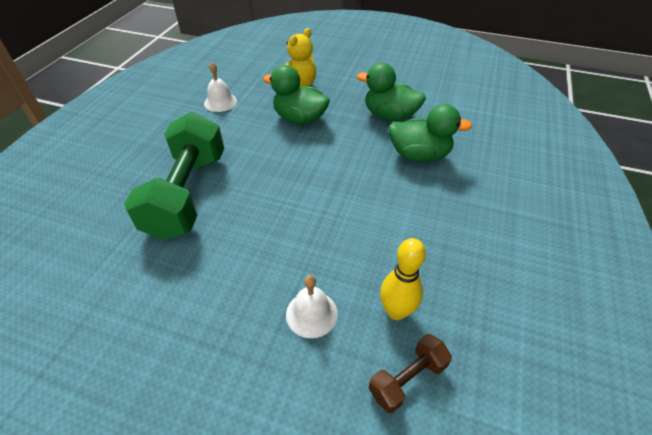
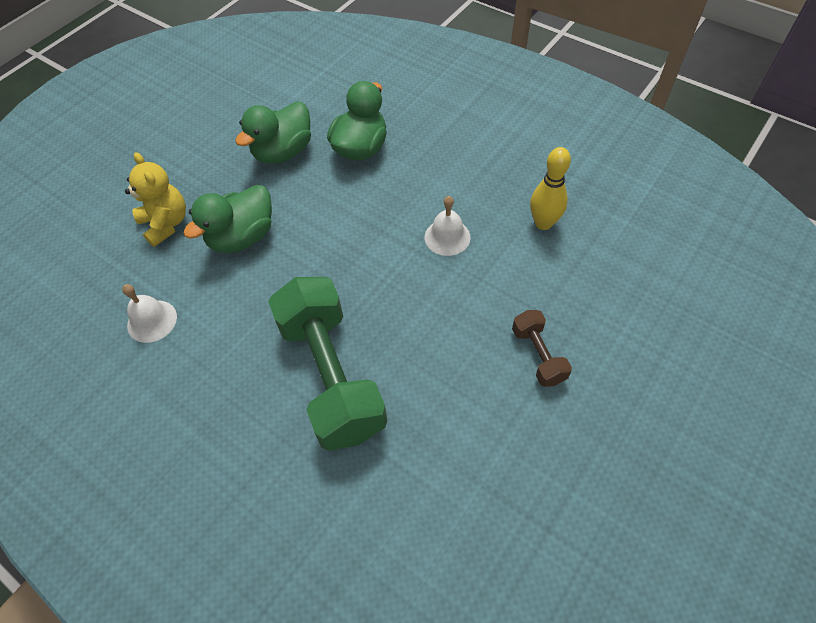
camera: 70 degrees left, 10 degrees up
(187, 194) = (331, 376): green dumbbell -> green dumbbell turned 45 degrees clockwise
(311, 314) = (531, 283): white bell -> white bell (447, 237)
(407, 379) = (604, 234): brown dumbbell -> brown dumbbell (538, 355)

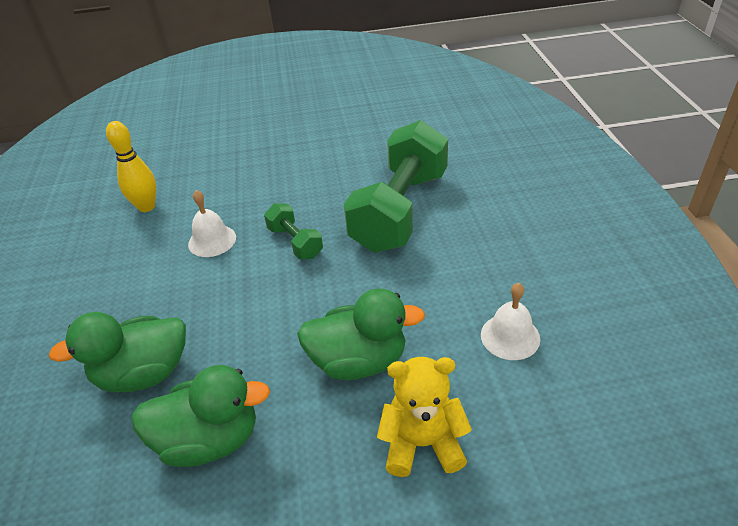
camera: 135 degrees left, 15 degrees down
(166, 224) = (422, 443): yellow teddy bear -> yellow teddy bear turned 75 degrees clockwise
(382, 281) = (295, 242): none -> green dumbbell
(538, 355) = (272, 152): brown dumbbell -> none

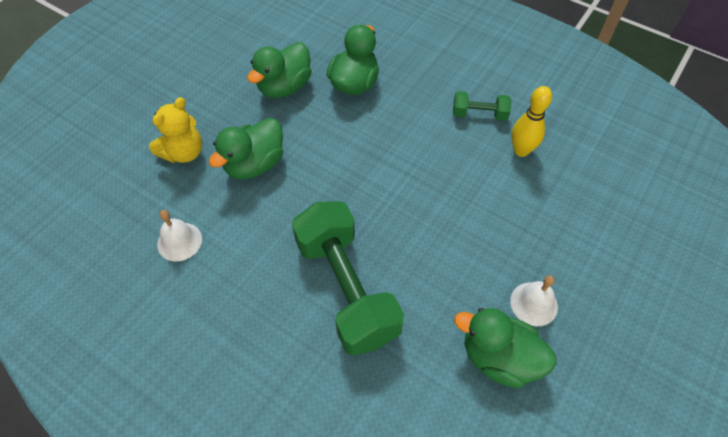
camera: 130 degrees right, 15 degrees up
(212, 240) = (438, 163): white bell -> white bell (534, 303)
(295, 242) = (384, 203): green dumbbell -> green dumbbell (479, 114)
(355, 131) = (499, 358): none -> green duck

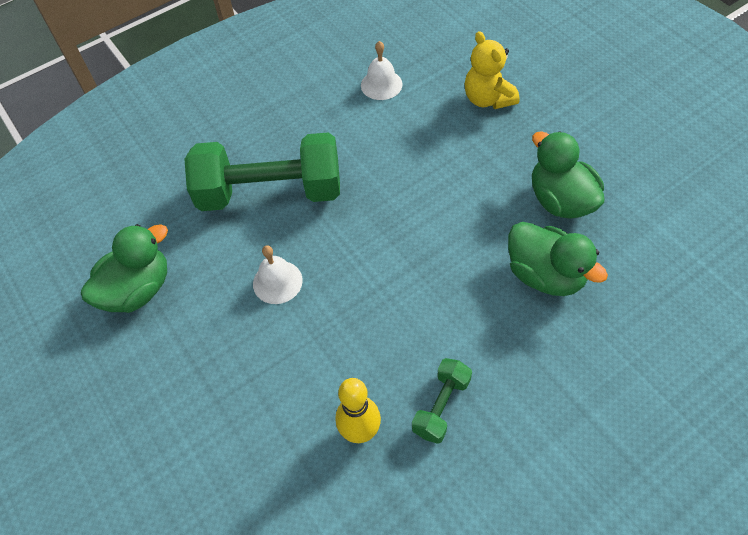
camera: 115 degrees right, 0 degrees up
(254, 164) = (449, 152): green duck -> none
(534, 303) = (167, 345): white bell -> white bell (277, 282)

